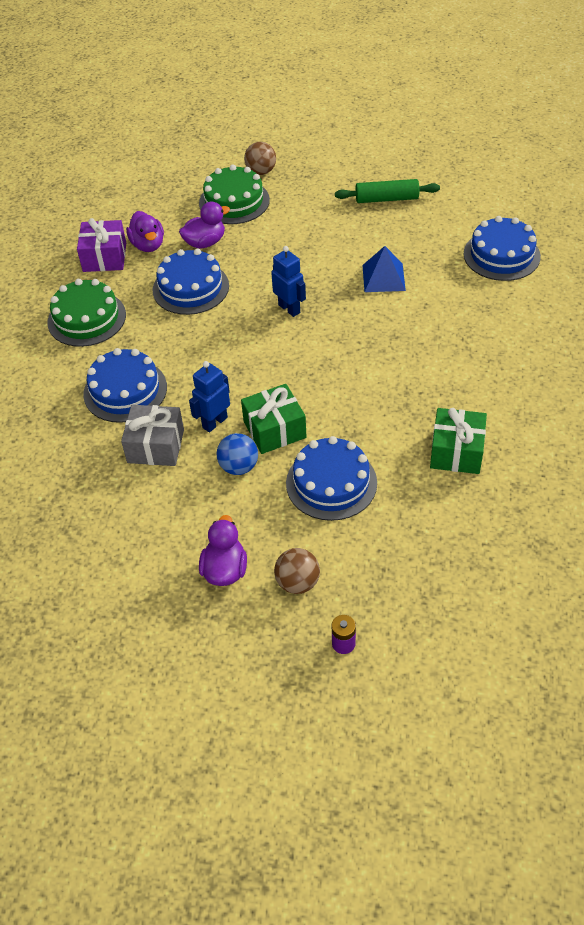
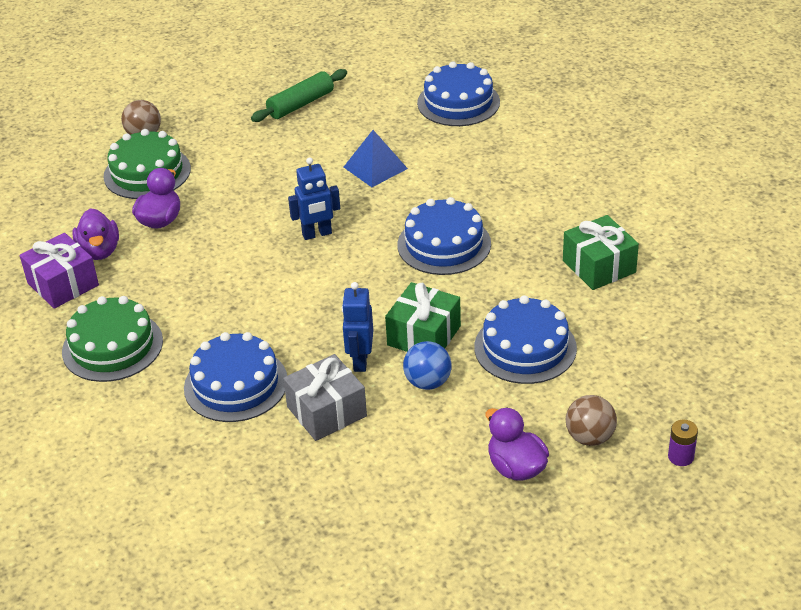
camera: 40 degrees left, 10 degrees down
(148, 245) = (99, 251): purple duck -> purple duck turned 45 degrees clockwise
(190, 288) = (194, 265): blue cake -> blue cake (444, 244)
(289, 308) = (317, 234): blue robot -> blue robot turned 150 degrees clockwise

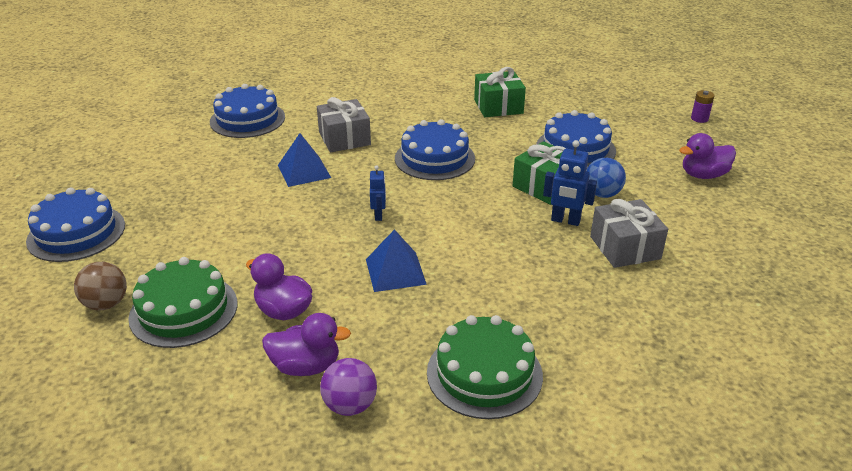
camera: 75 degrees left, 5 degrees down
(63, 284) = (350, 405): purple gift -> purple ball
(232, 266) = (395, 271): none -> blue pyramid
(236, 384) = (574, 293): blue cake -> blue cake (76, 233)
(301, 104) = (163, 193): green rolling pin -> none
(317, 234) = (379, 215): blue robot -> blue robot, size x0.64
(453, 174) = (344, 138): none -> grey gift
(589, 437) = (676, 143): brown ball -> none

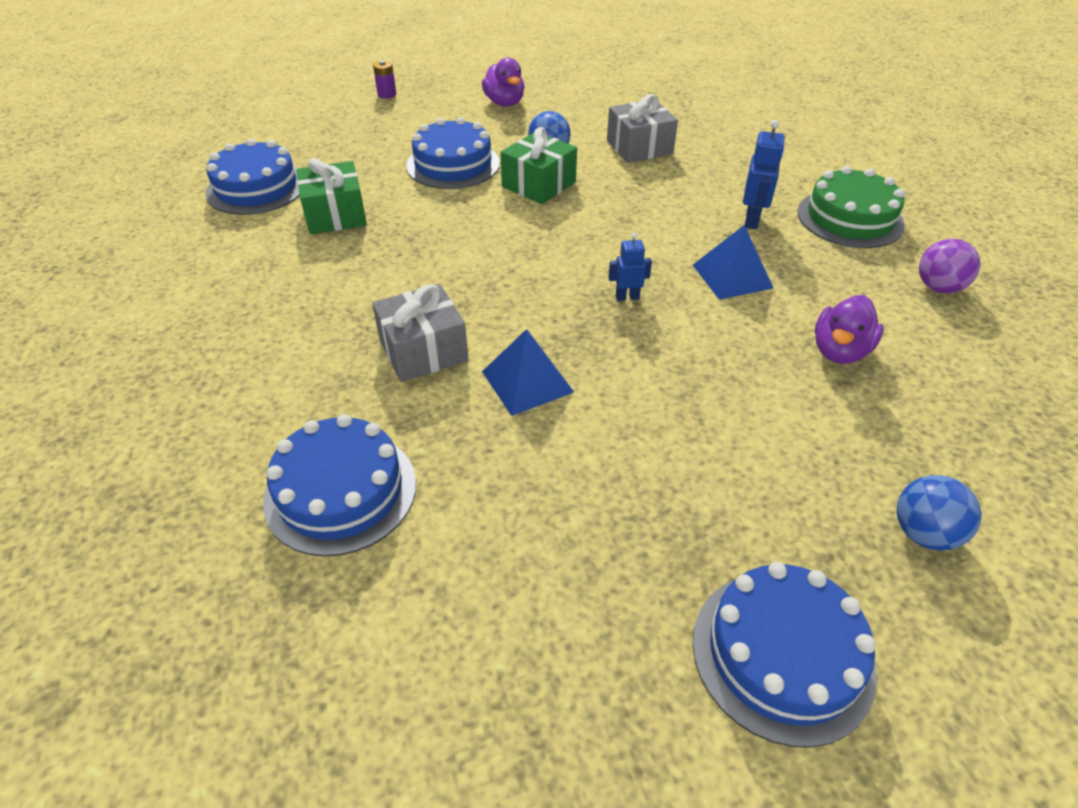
camera: 95 degrees left, 10 degrees up
(106, 304) = (923, 533): brown ball -> blue ball
(183, 310) = (887, 441): green cake -> none
(306, 366) = (910, 321): purple duck -> none
(434, 158) = (481, 261): blue cake -> blue cake (256, 188)
(565, 221) = (603, 175): blue robot -> blue robot (752, 220)

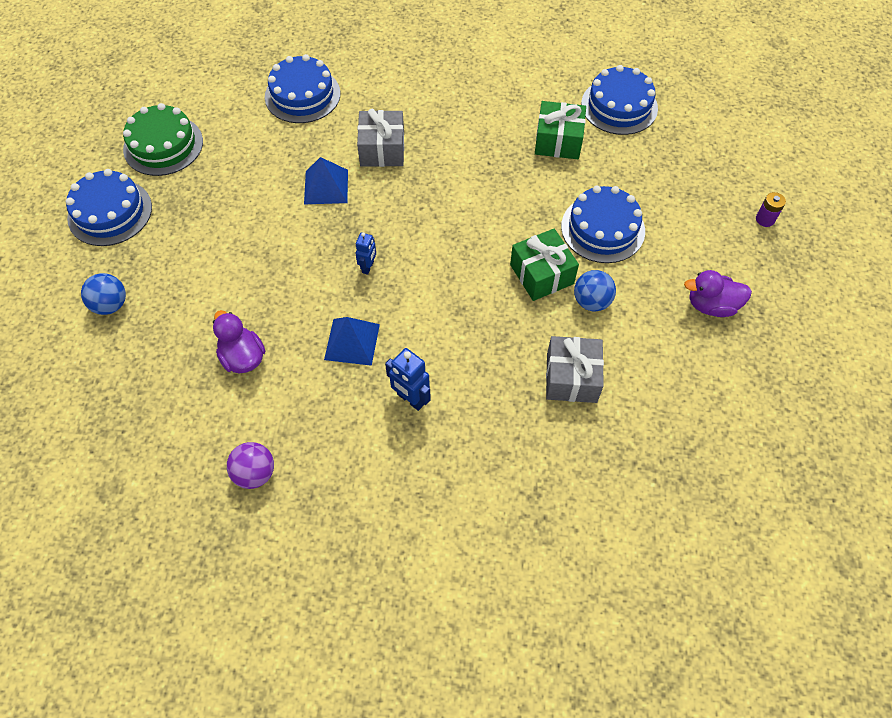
camera: 115 degrees right, 15 degrees up
(850, 218) = (371, 478): green cake -> green cake (163, 145)

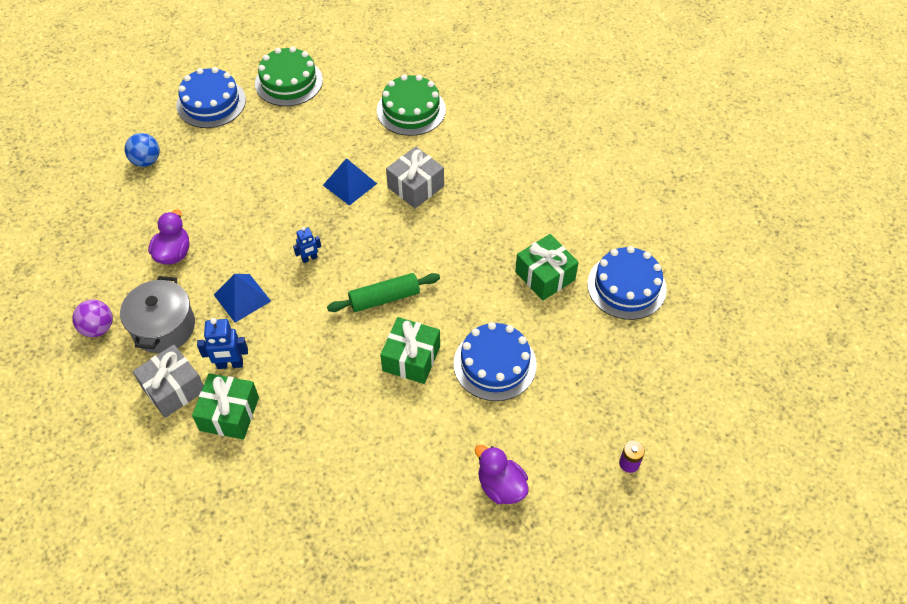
camera: 45 degrees right, 5 degrees down
(302, 95) = (411, 110): blue cake -> green cake
(314, 421) = (163, 327): none -> grey pot
(410, 399) = (230, 364): blue robot -> blue robot turned 90 degrees counterclockwise
(460, 435) = (229, 414): none -> green gift
(466, 248) = (384, 298): none -> green rolling pin
(571, 378) = (341, 443): grey gift -> grey gift (173, 389)
(591, 301) = (420, 406): blue ball -> none

